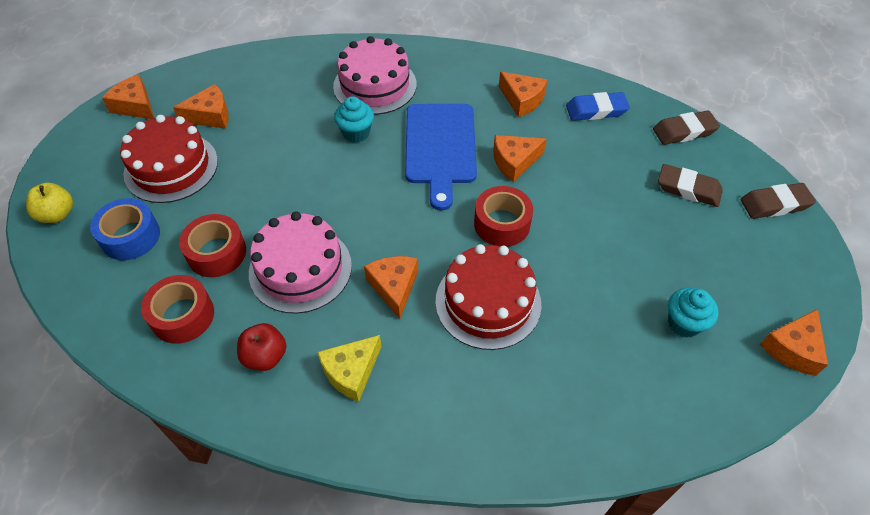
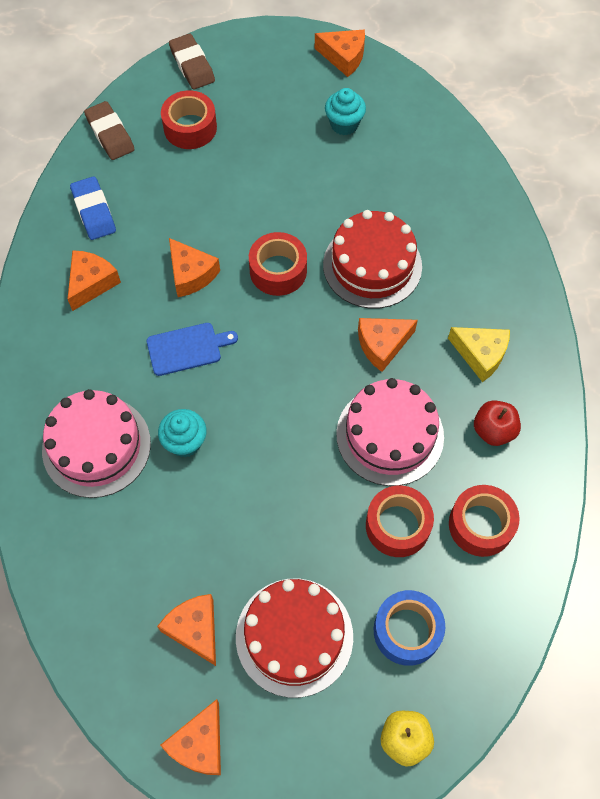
camera: 105 degrees left, 10 degrees up
(440, 147) = (187, 348): blue cutting board -> blue cutting board, size x0.56
(688, 189) = (190, 128): brown eraser -> red tape

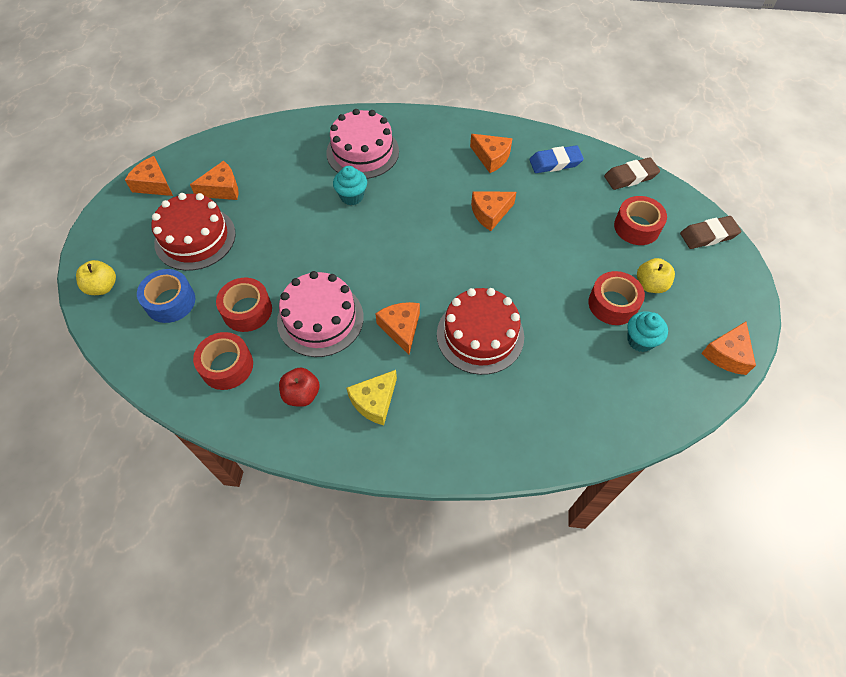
camera: 100 degrees right, 5 degrees down
(187, 348) = (425, 205): blue cutting board -> none
(271, 116) = (650, 285): none -> yellow apple
(278, 271) = (485, 268): red tape -> red tape (613, 304)

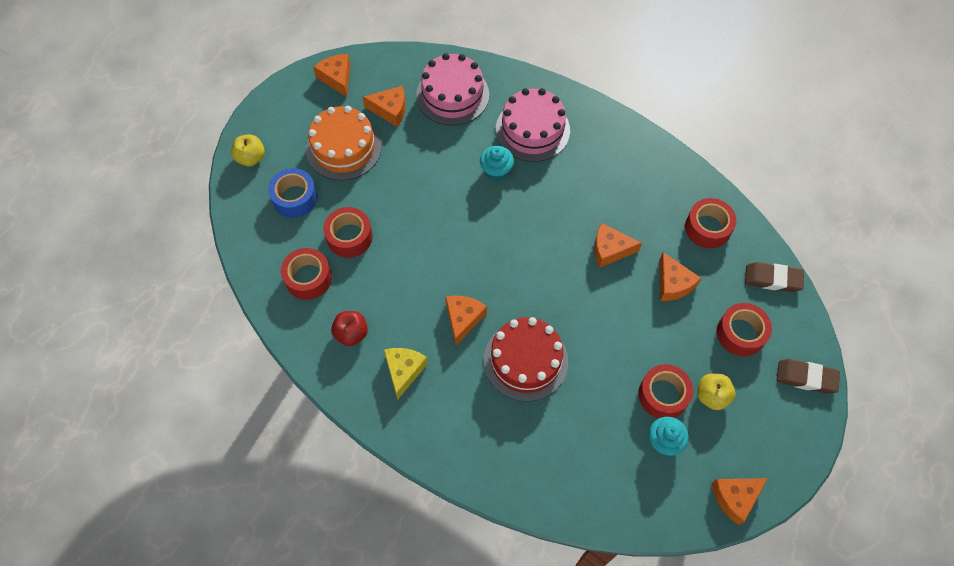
camera: 30 degrees right, 5 degrees up
(195, 238) = (344, 148): red cake -> orange cake
(320, 319) = (403, 275): pink cake -> pink cake (452, 95)
(374, 401) = (404, 371): yellow cheese -> yellow cheese turned 120 degrees clockwise
(491, 157) = (649, 193): orange cheese -> orange cheese (673, 284)
(555, 163) = (707, 228): blue eraser -> red tape

